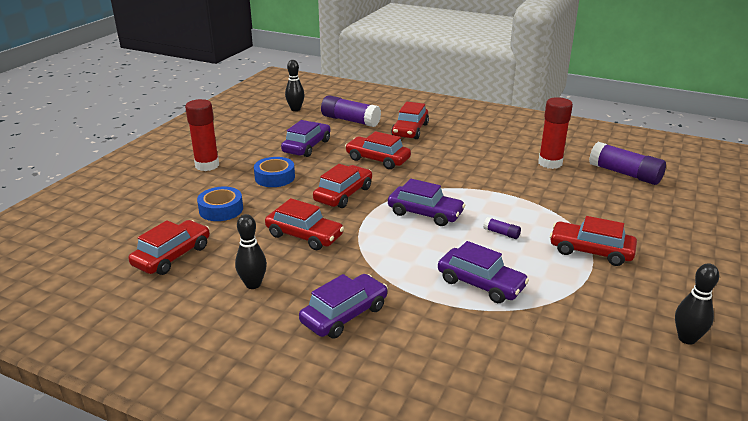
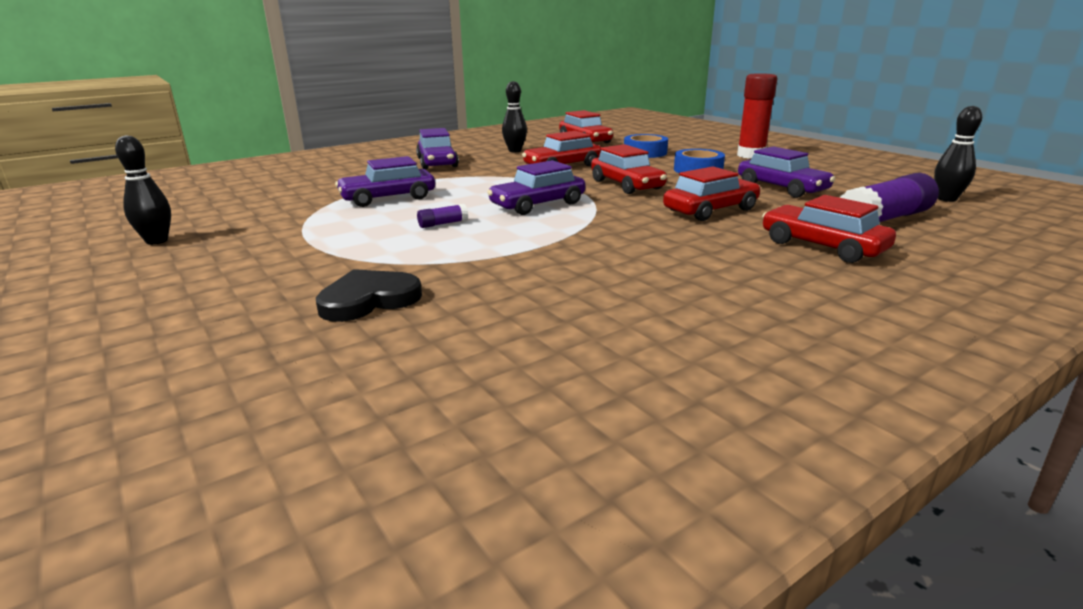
camera: 120 degrees right, 5 degrees down
(550, 163) = (579, 314): red glue stick -> none
(590, 251) = (329, 252): red car -> none
(611, 210) = (369, 300): none -> black heart
(624, 174) = (441, 374): purple glue stick -> none

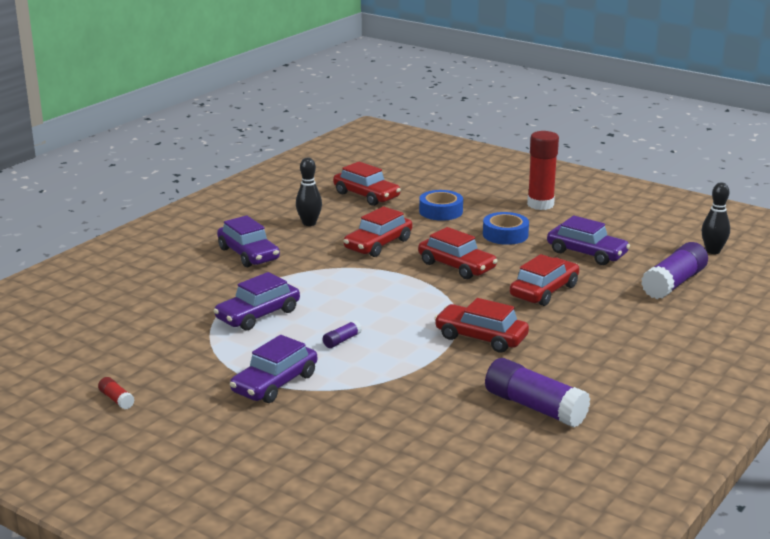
camera: 20 degrees left, 0 degrees up
(157, 241) = (116, 399): black bowling pin -> red glue stick
(369, 300) = (366, 424): black heart -> none
(537, 205) = (400, 304): purple car -> purple car (275, 383)
(610, 315) = (534, 407): none -> purple glue stick
(822, 246) = (640, 321): red car -> red car (481, 337)

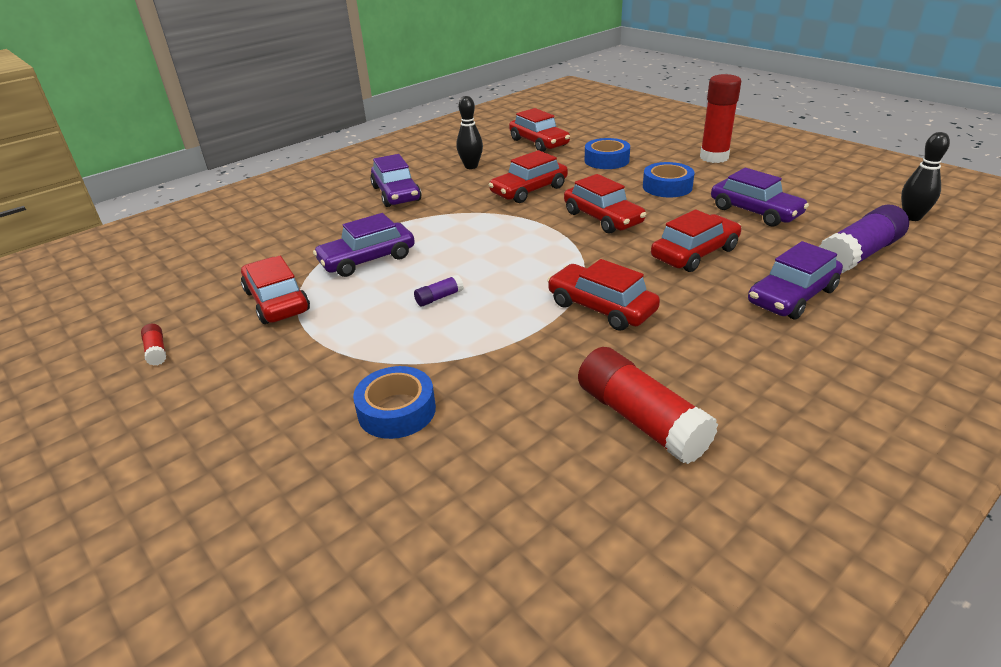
camera: 15 degrees right, 10 degrees up
(197, 354) = (277, 301): none -> red car
(275, 383) = (335, 347): purple car -> purple car (792, 296)
(352, 419) = (397, 410): none -> blue tape
(534, 407) = (640, 420): purple glue stick -> red glue stick

